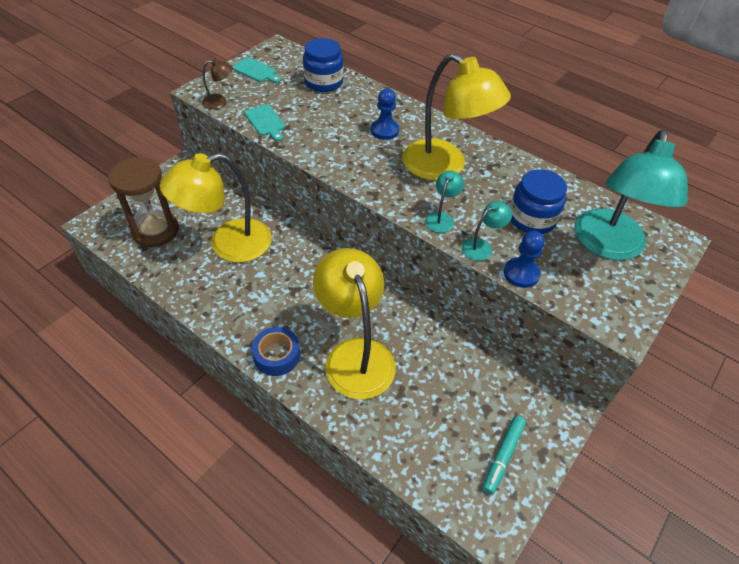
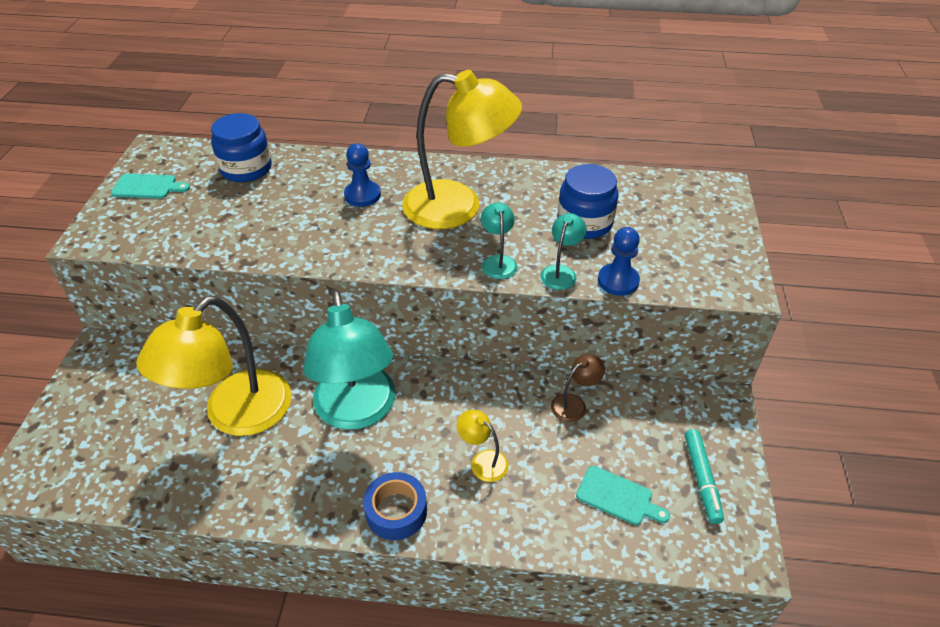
camera: 30 degrees left, 5 degrees down
(155, 230) = (121, 446): brown hourglass -> none
(220, 102) = (129, 241): brown lamp -> brown lamp (574, 404)
(266, 122) = (210, 241): turquoise cutting board -> turquoise cutting board (618, 497)
(355, 355) = (483, 461): yellow lamp -> yellow lamp, size x0.42
(608, 246) = (671, 218): turquoise lamp -> turquoise lamp (357, 411)

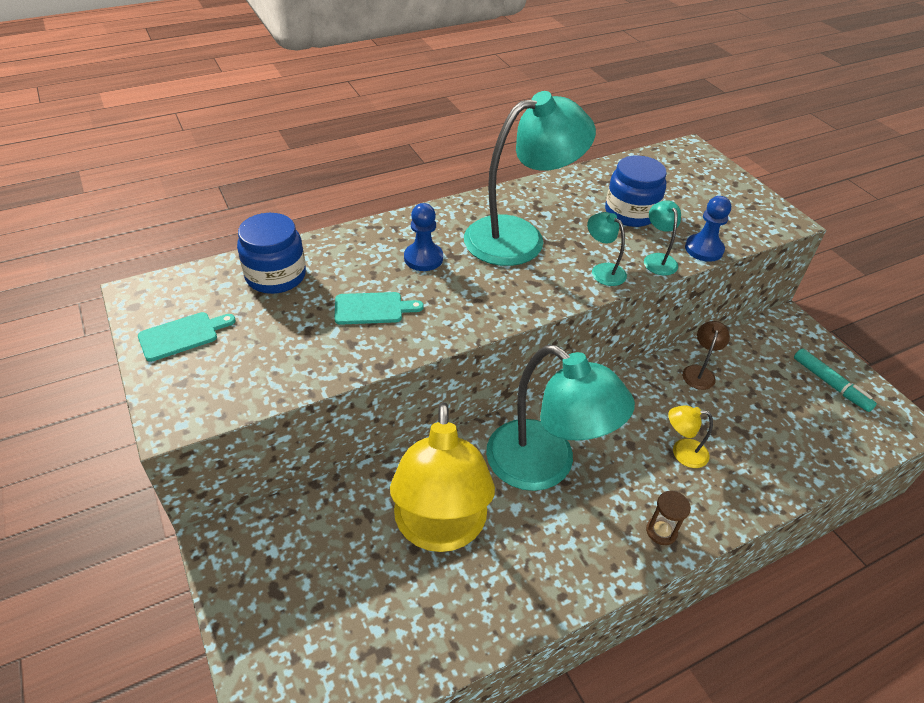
camera: 35 degrees left, 0 degrees up
(396, 511) = (661, 531): blue tape -> brown hourglass
(458, 207) = (519, 237): yellow lamp -> turquoise lamp
(618, 497) = (795, 427): turquoise cutting board -> turquoise cutting board (372, 308)

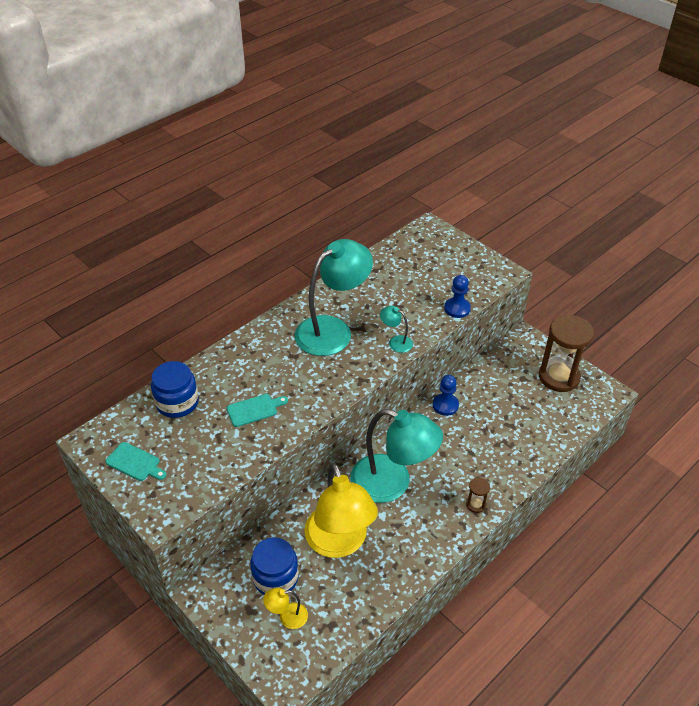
camera: 15 degrees left, 0 degrees up
(182, 335) = (135, 462): turquoise cutting board -> turquoise cutting board turned 75 degrees clockwise
(423, 258) = (273, 363): blue pawn -> blue pawn (445, 405)
(630, 213) = (401, 291): blue jar -> blue jar (275, 578)
(657, 259) = (429, 324): turquoise lamp -> none
(682, 452) = (476, 450): yellow lamp -> yellow lamp (287, 617)
(699, 372) = (474, 391): brown lamp -> none
(830, 384) = (559, 377): turquoise marker -> brown hourglass

